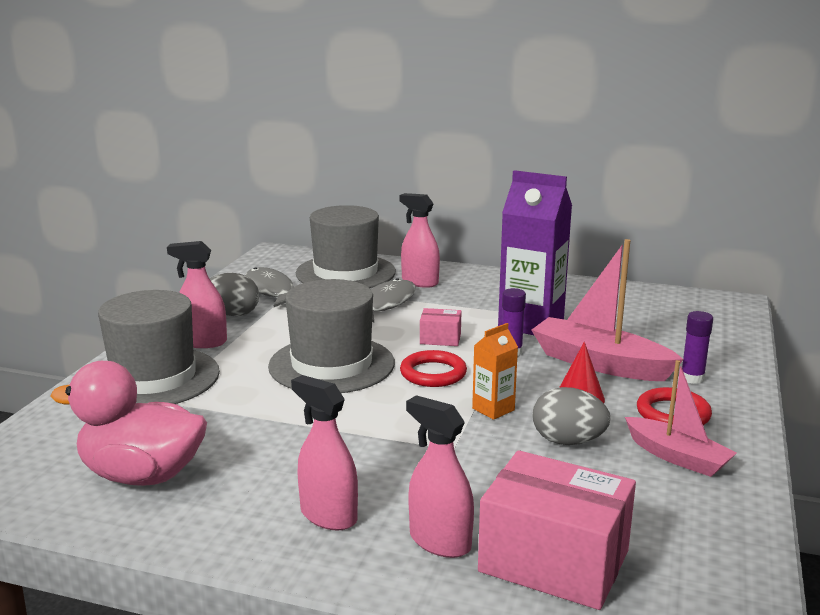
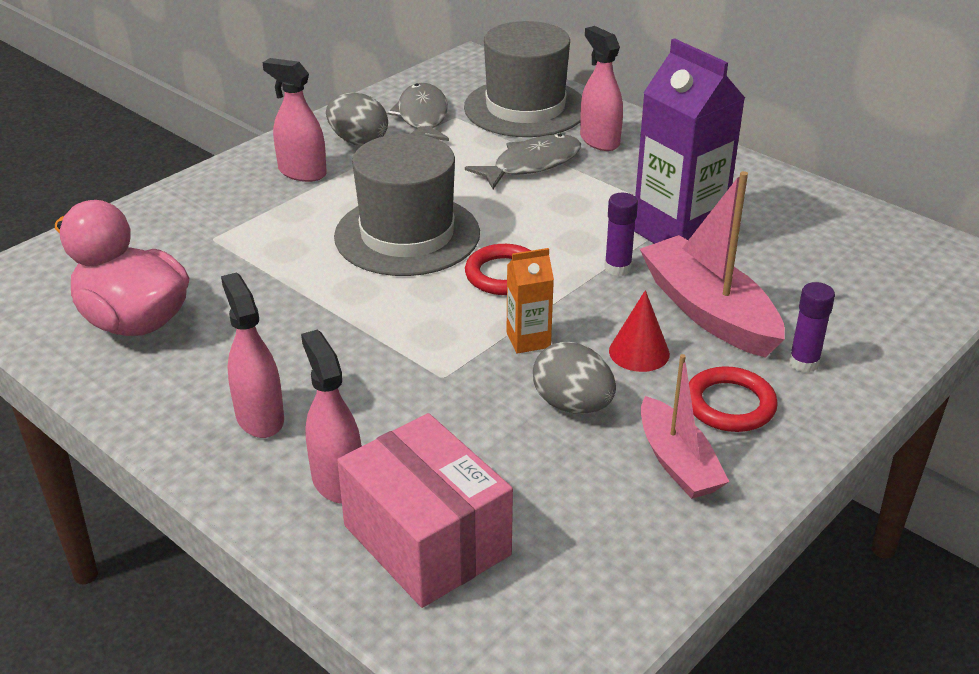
camera: 25 degrees right, 15 degrees up
(153, 378) = (223, 207): grey hat -> none
(440, 339) = (553, 229): pink box -> none

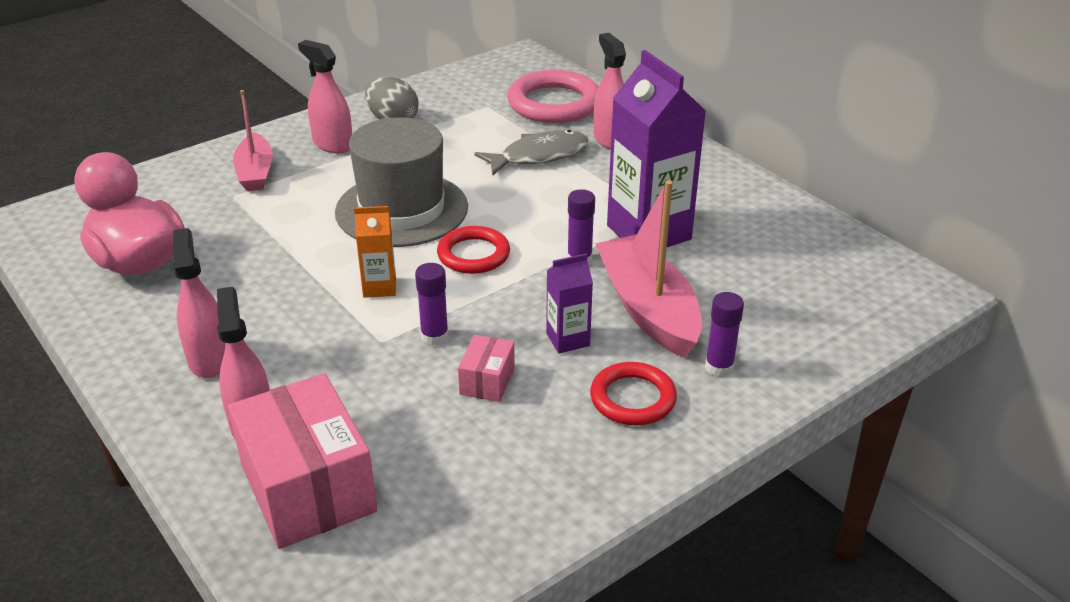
camera: 10 degrees right, 0 degrees up
(422, 117) = (458, 104): grey fish -> none
(498, 365) = (434, 337): none -> purple glue stick
(525, 108) = (554, 103): grey hat -> pink ring
(528, 340) = (471, 317): orange carton -> orange carton (379, 287)
(572, 405) = (487, 381): grey egg -> pink box
(639, 352) = (568, 339): red cone -> purple carton
(677, 462) = (562, 446): pink boat -> pink boat (255, 172)

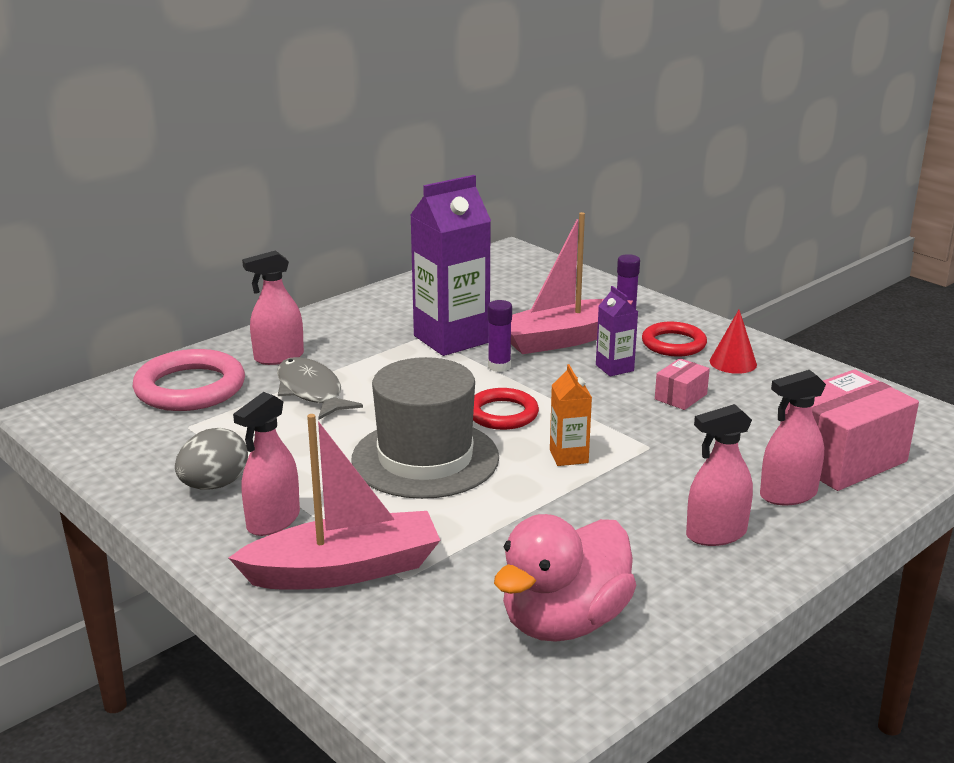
camera: 95 degrees left, 10 degrees down
(255, 172) = (344, 570): pink boat -> pink boat, size x1.57
(434, 337) = (633, 423): purple glue stick -> none
(487, 381) = (680, 397): pink box -> pink box turned 60 degrees counterclockwise
(573, 444) = (733, 362): none -> red cone

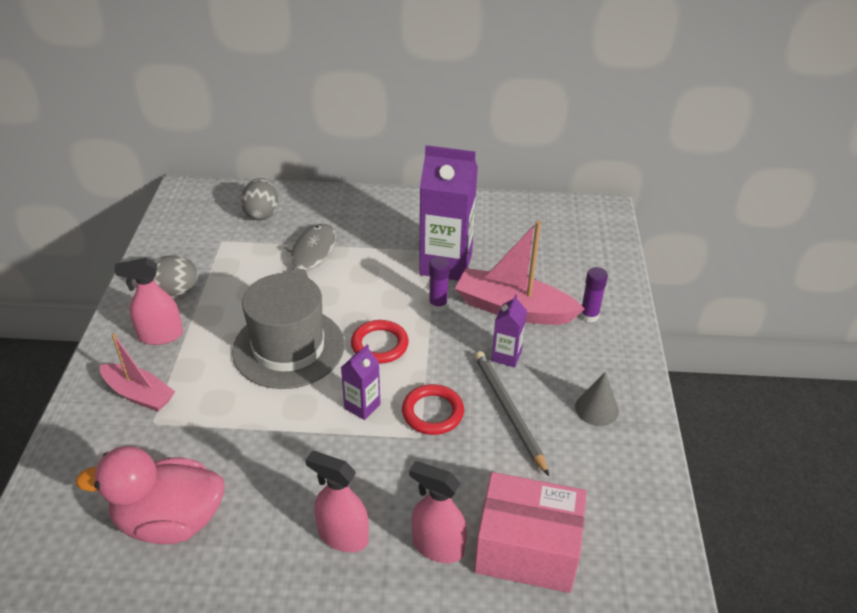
camera: 45 degrees right, 15 degrees up
(190, 388) = (262, 213): pink ring -> grey egg
(278, 357) = (334, 218): pink spray bottle -> none
(344, 570) = (139, 394): pink boat -> pink boat, size x0.64
(568, 456) = (362, 406): orange carton -> purple carton
(673, 344) = (582, 363): red ring -> red ring (432, 412)
(680, 397) = (508, 411): pink box -> grey pencil
(733, 362) = (596, 409): red cone -> grey cone

